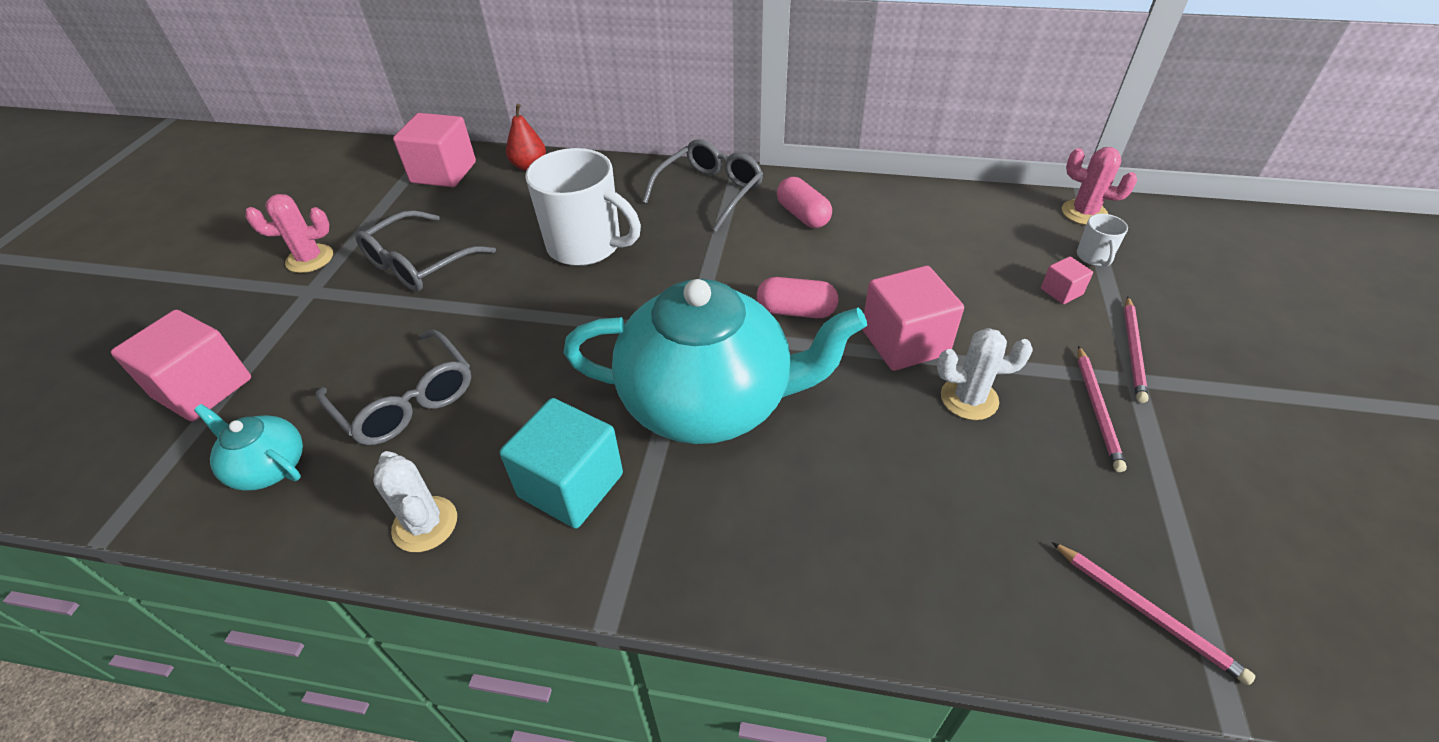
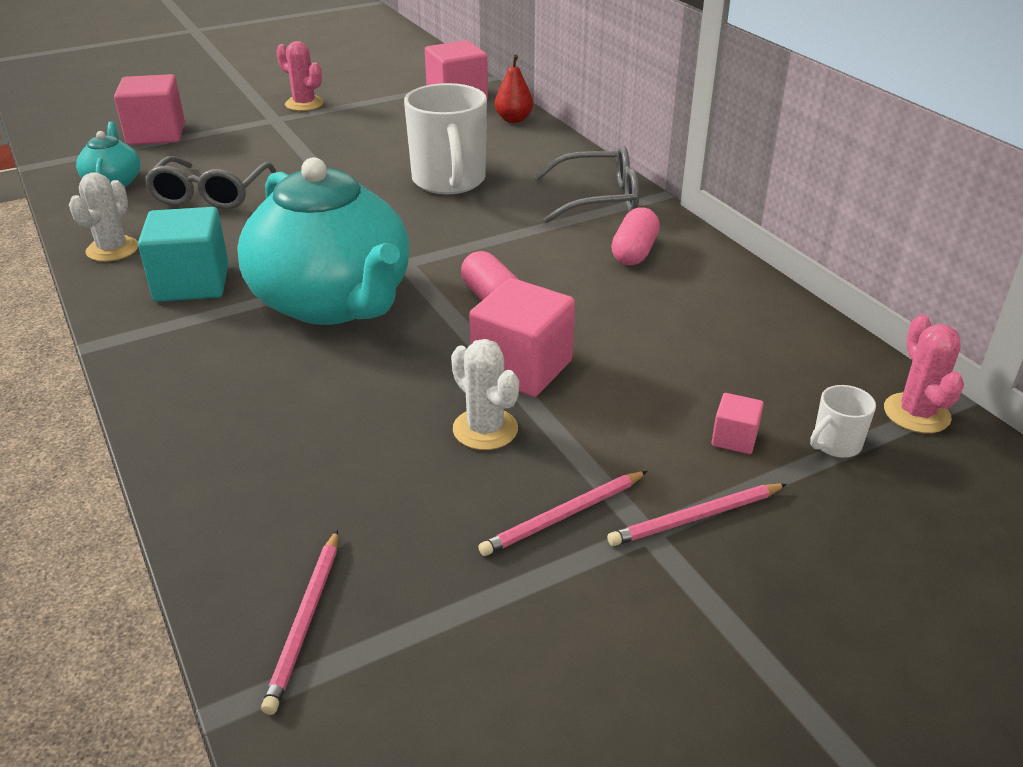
camera: 50 degrees right, 10 degrees down
(419, 264) = (345, 136): grey glasses -> none

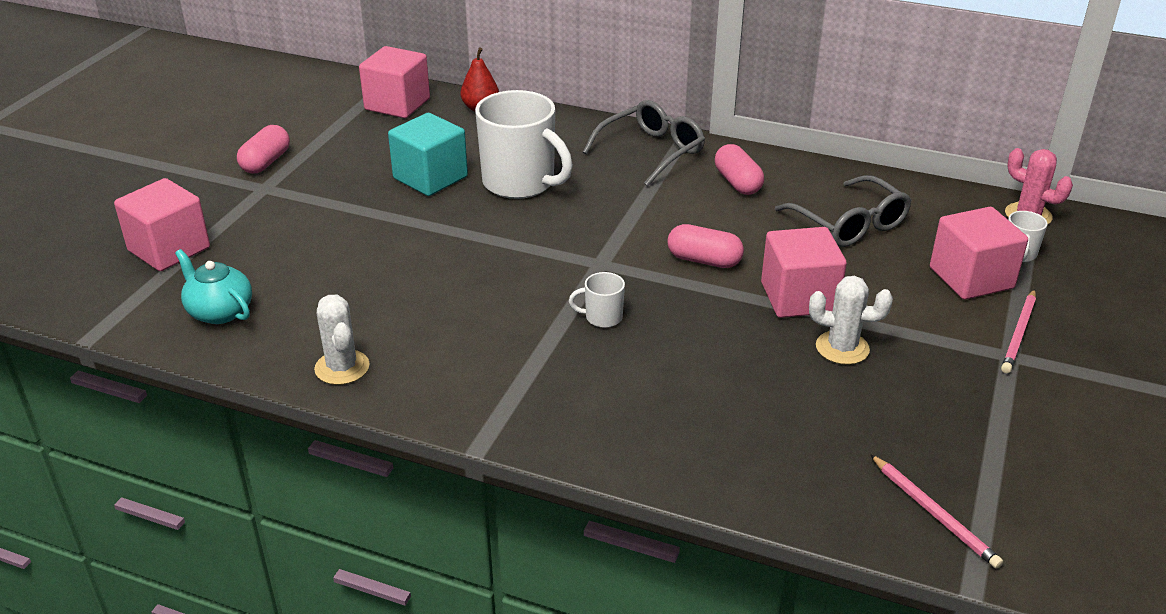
camera: 40 degrees left, 0 degrees up
(192, 283) = (467, 359): turquoise cube -> turquoise cube (430, 178)
(210, 195) = (338, 281): grey glasses -> grey glasses (849, 224)
(304, 104) = (266, 162): pink cactus -> pink capsule
(333, 302) = (602, 317): turquoise teapot -> white mug
(563, 516) = (960, 372): pink pencil -> none
(734, 438) = (971, 278): pink cube -> pink cube, size x2.08

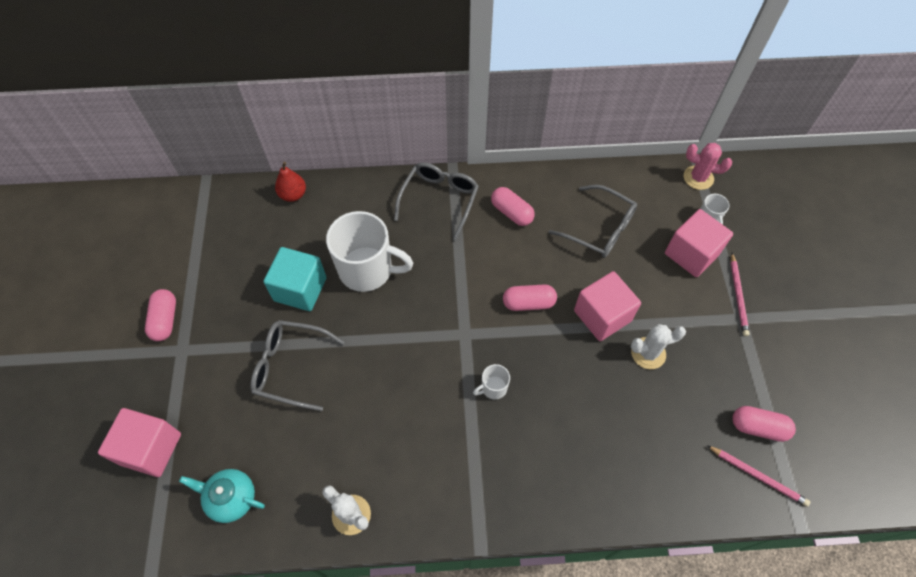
camera: 25 degrees left, 25 degrees up
(370, 232) = (290, 367): none -> grey glasses
(397, 104) = (227, 213): pink cube -> none
(967, 466) = (758, 427): none -> pink capsule

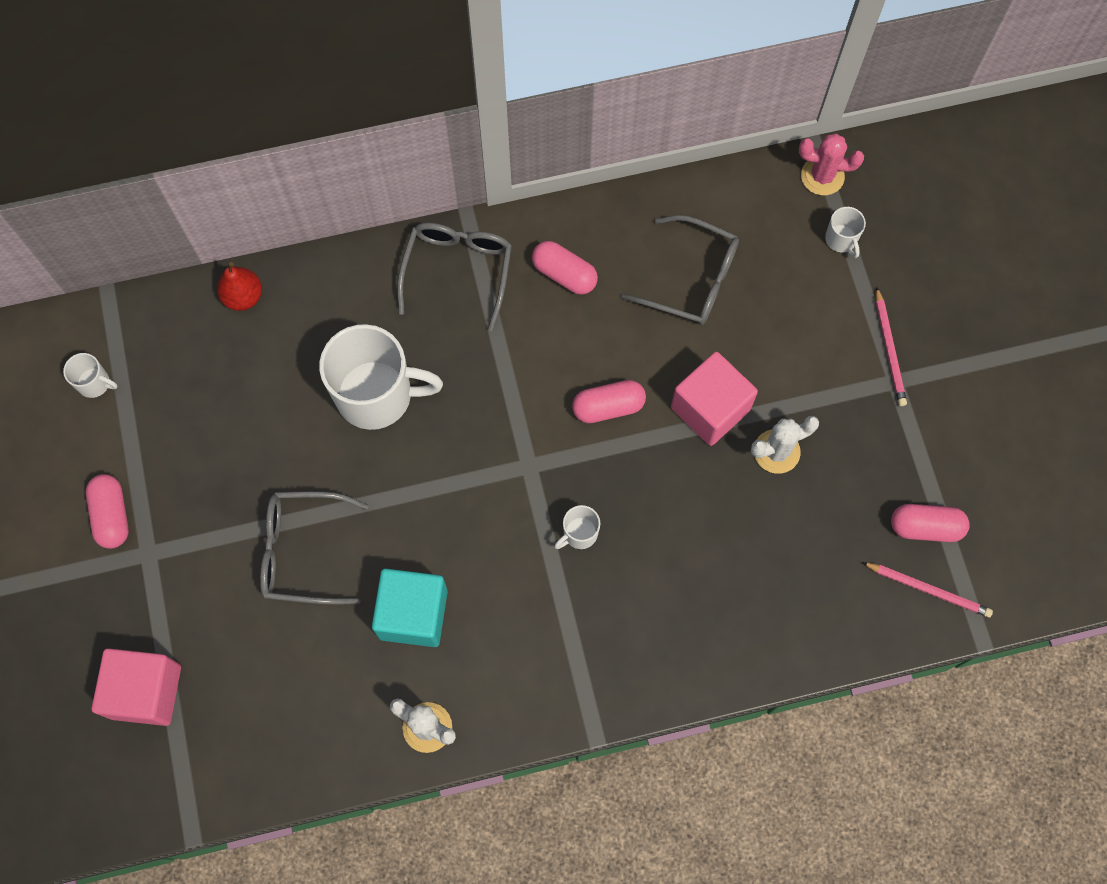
camera: 10 degrees left, 10 degrees up
(180, 233) = (95, 383): none -> white mug
(231, 498) = (269, 734): turquoise teapot -> none
(300, 289) = (289, 439): turquoise cube -> turquoise cube (413, 614)
(691, 254) = (822, 297): pink cube -> none

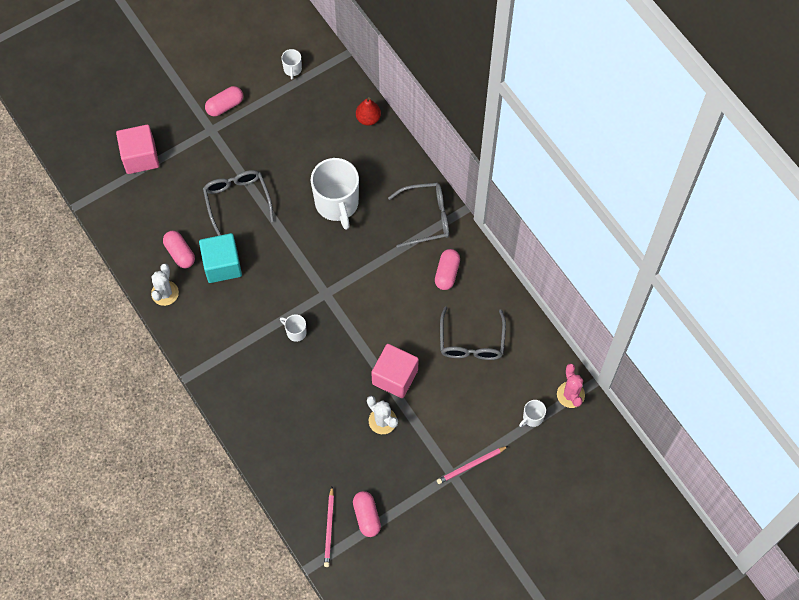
camera: 70 degrees right, 5 degrees down
(608, 407) = (375, 323): pink capsule -> pink capsule (180, 253)

